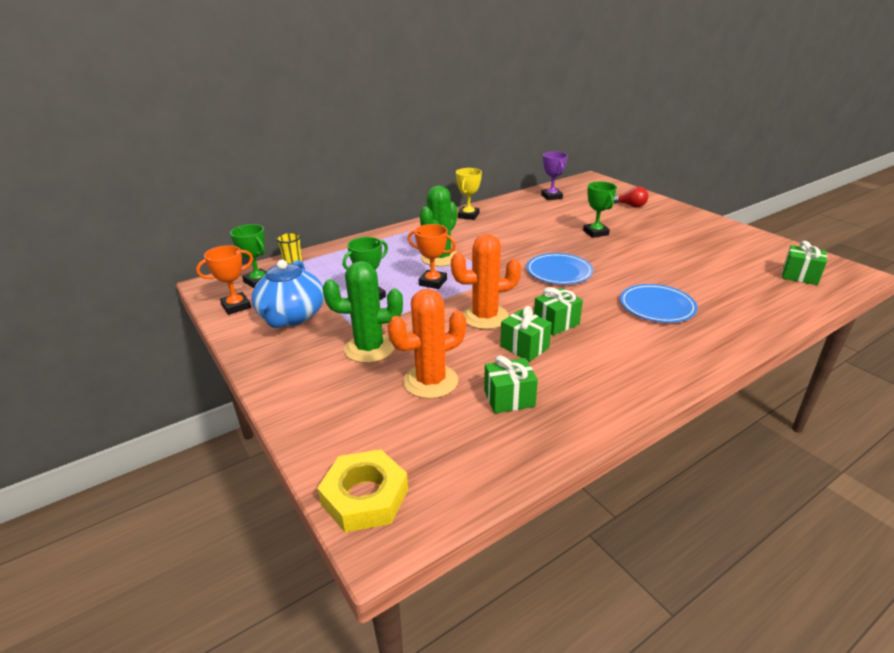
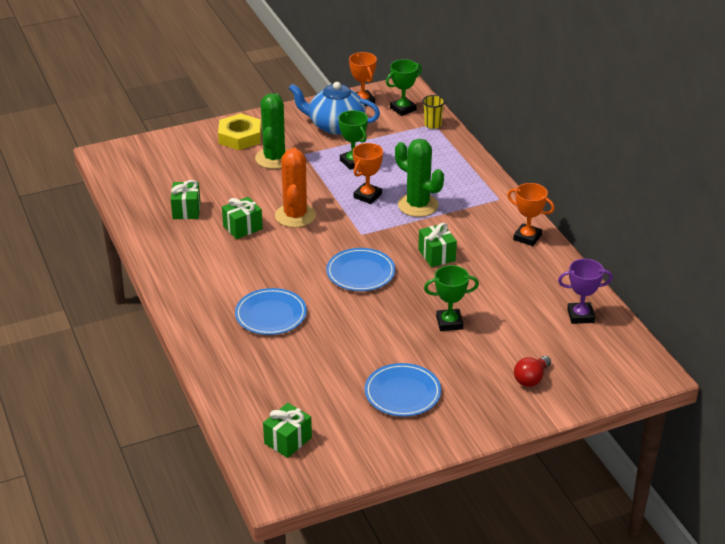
camera: 100 degrees right, 5 degrees up
(365, 497) = (133, 151): yellow nut -> yellow nut (240, 137)
(430, 381) = (221, 181): orange cactus -> none
(468, 216) = (527, 237): yellow trophy -> orange trophy
(556, 323) = (269, 250): green gift -> green gift (436, 255)
(692, 241) = (402, 393): none -> blue plate

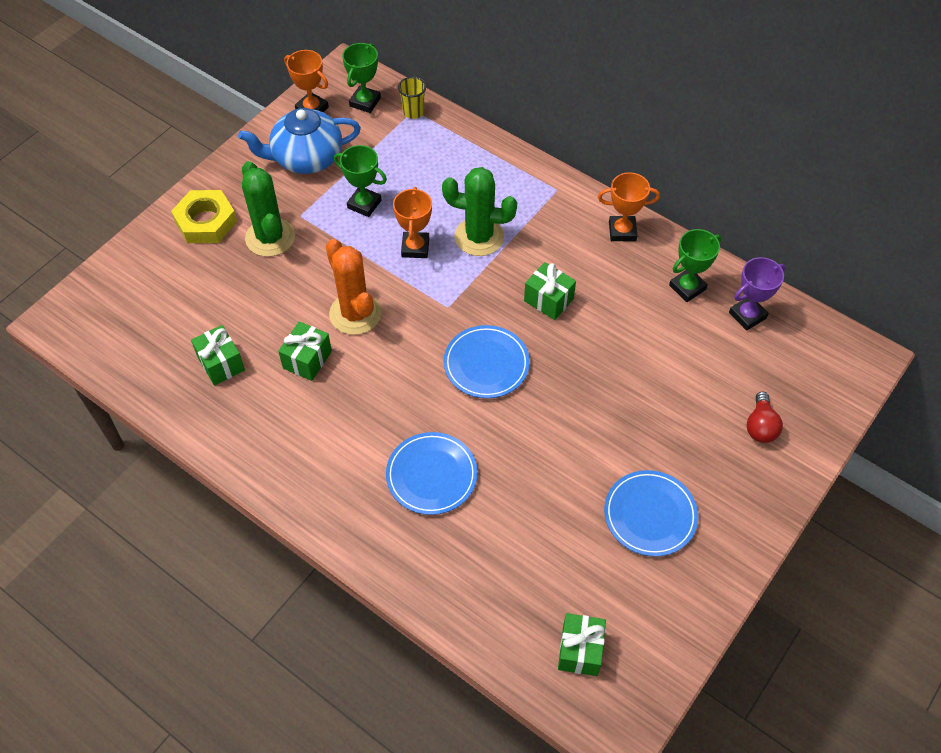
camera: 30 degrees left, 20 degrees up
(449, 323) = (628, 390): green trophy -> green trophy (687, 287)

